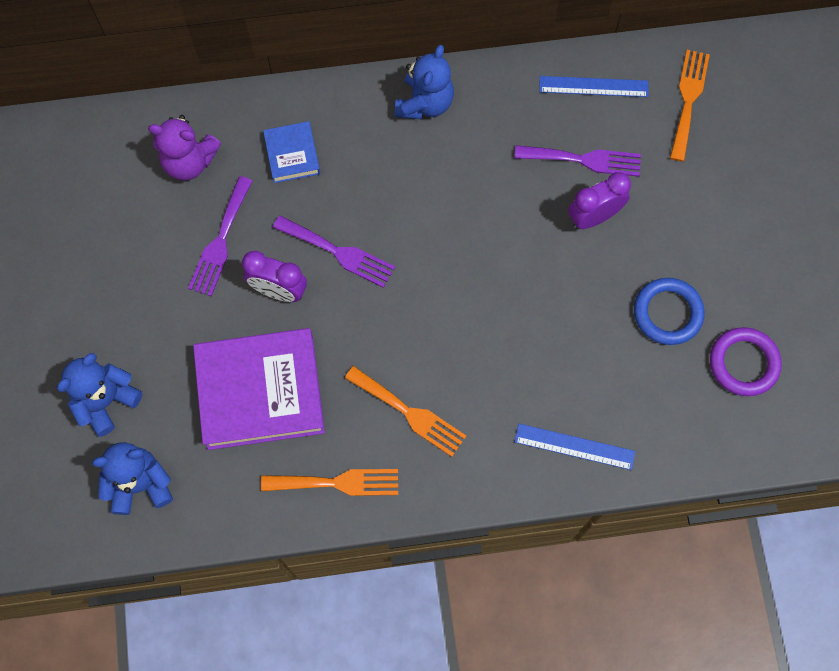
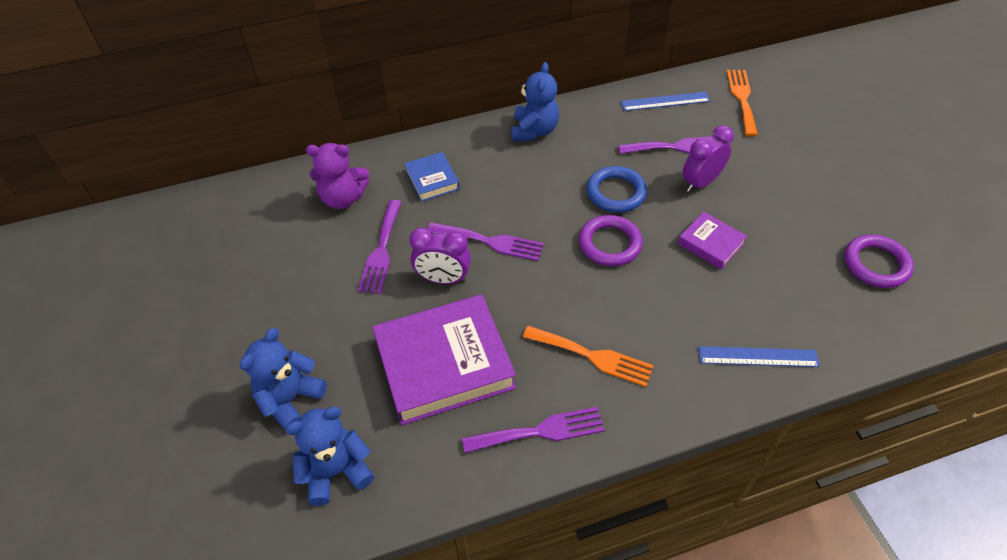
camera: 10 degrees left, 20 degrees down
(337, 483) = (540, 431): orange fork -> purple fork
(466, 280) = (610, 244): none -> purple ring
(575, 302) = (711, 243): none -> purple book
(667, 313) = (793, 238): blue ring -> blue ring (616, 192)

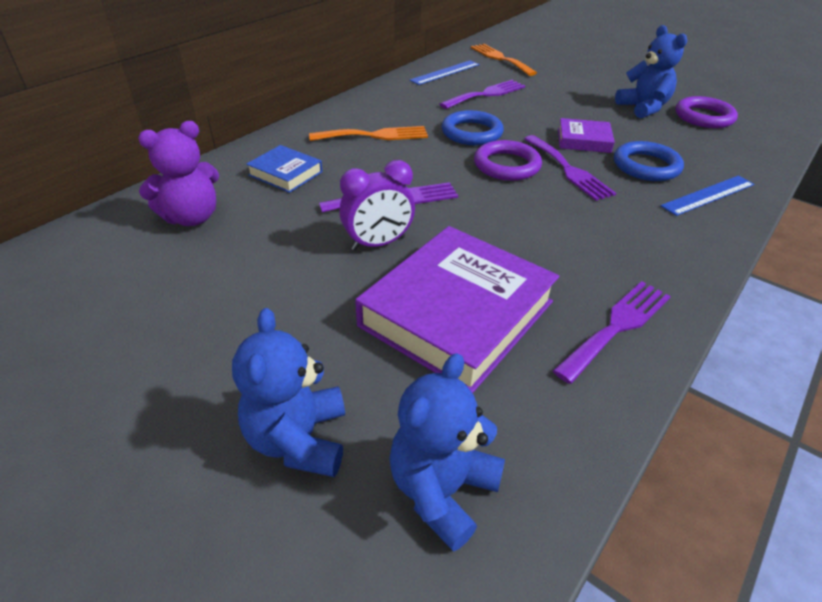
camera: 35 degrees left, 10 degrees down
(381, 250) = (283, 245): purple fork -> purple fork (568, 170)
(534, 131) = (353, 114): blue teddy bear -> blue teddy bear (643, 108)
(593, 356) = (589, 246): orange fork -> orange fork (375, 135)
(700, 182) = (530, 108): purple clock -> none
(737, 299) = (646, 166): none -> blue ring

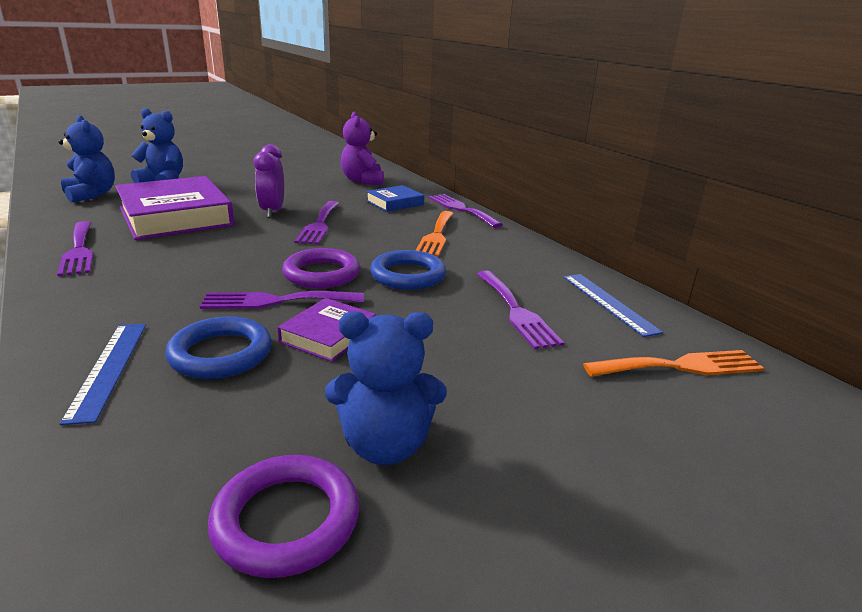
camera: 110 degrees right, 15 degrees down
(284, 135) = (461, 209): none -> purple fork

